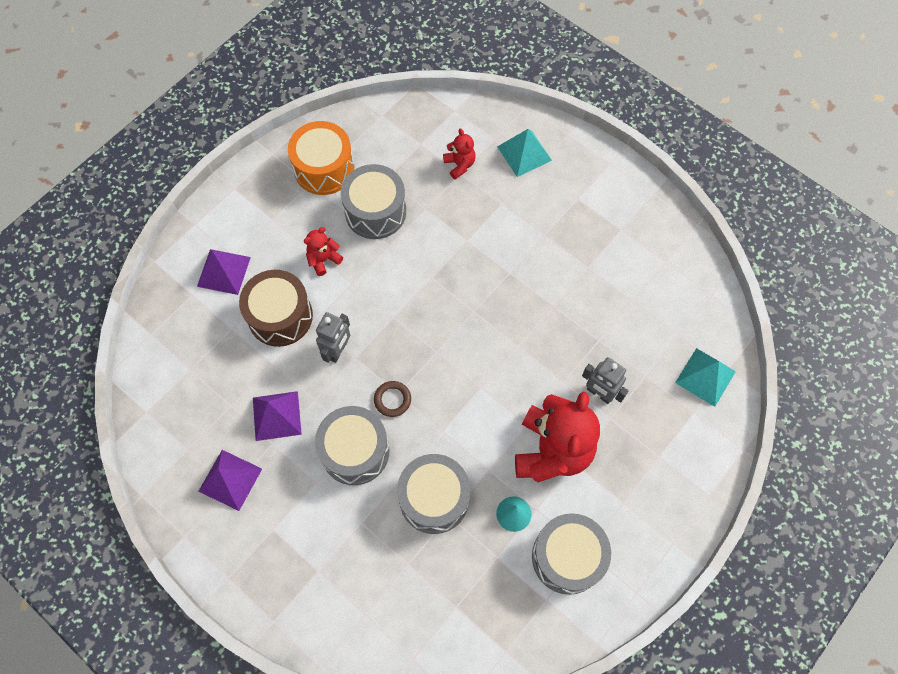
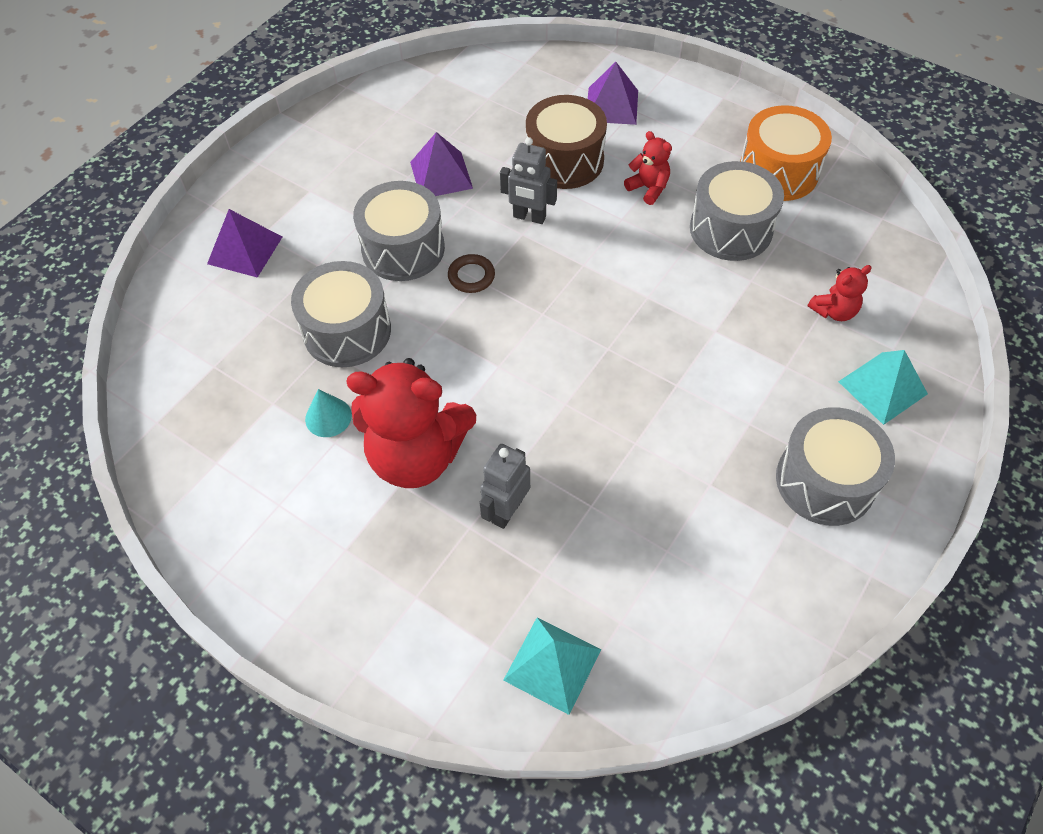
camera: 85 degrees right, 10 degrees down
(230, 480) = (364, 148): purple pyramid -> purple pyramid (245, 250)
(567, 557) = (270, 483): grey drum -> grey drum (825, 481)

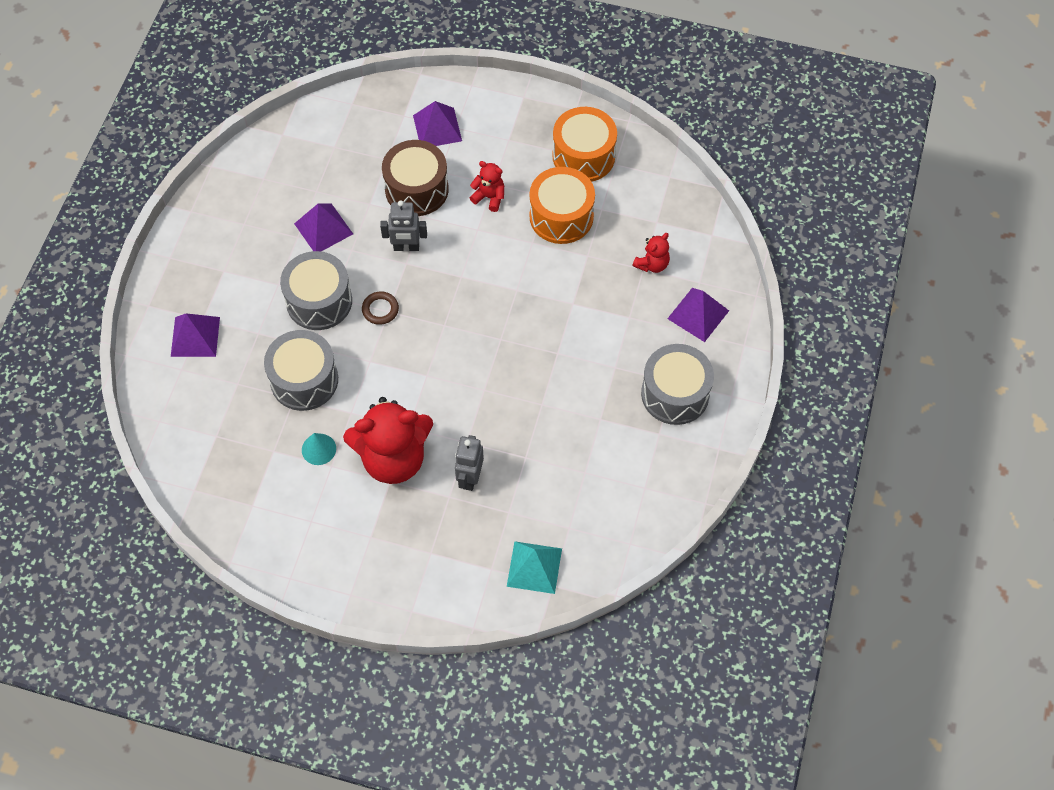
camera: 20 degrees left, 5 degrees up
(731, 229) = (561, 216): grey drum -> orange drum
(882, 387) = (698, 314): turquoise pyramid -> purple pyramid

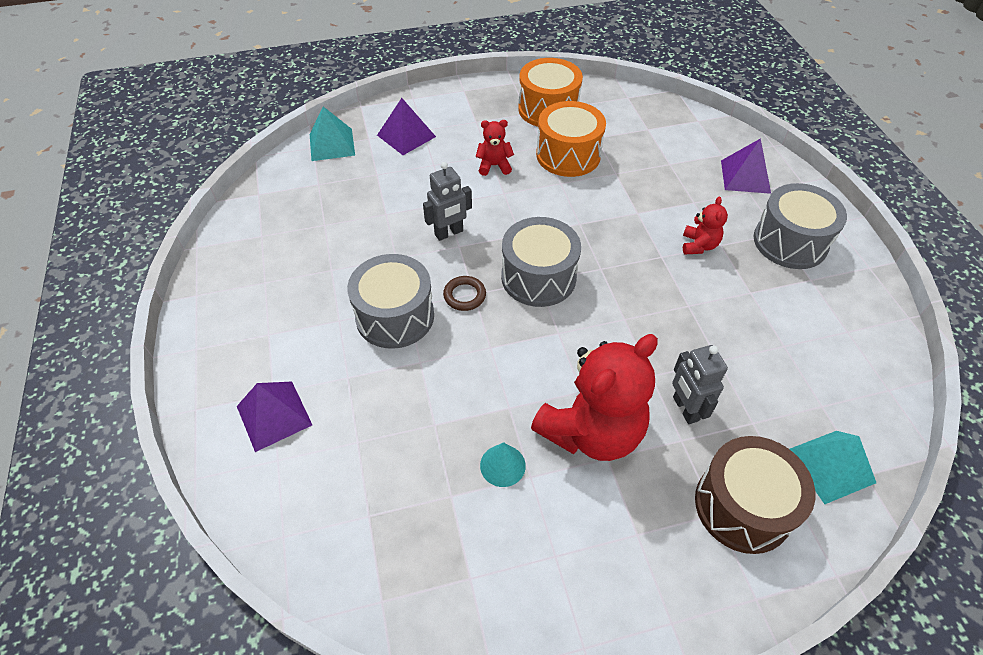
camera: 30 degrees left, 10 degrees down
(304, 380) = (433, 400): grey drum -> grey drum (538, 277)
(323, 228) = (354, 251): purple pyramid -> none
(369, 108) = (332, 144): none -> turquoise pyramid
(416, 189) = (423, 185): brown drum -> brown drum (743, 506)
(652, 264) = (673, 158): red teddy bear -> red teddy bear (699, 245)

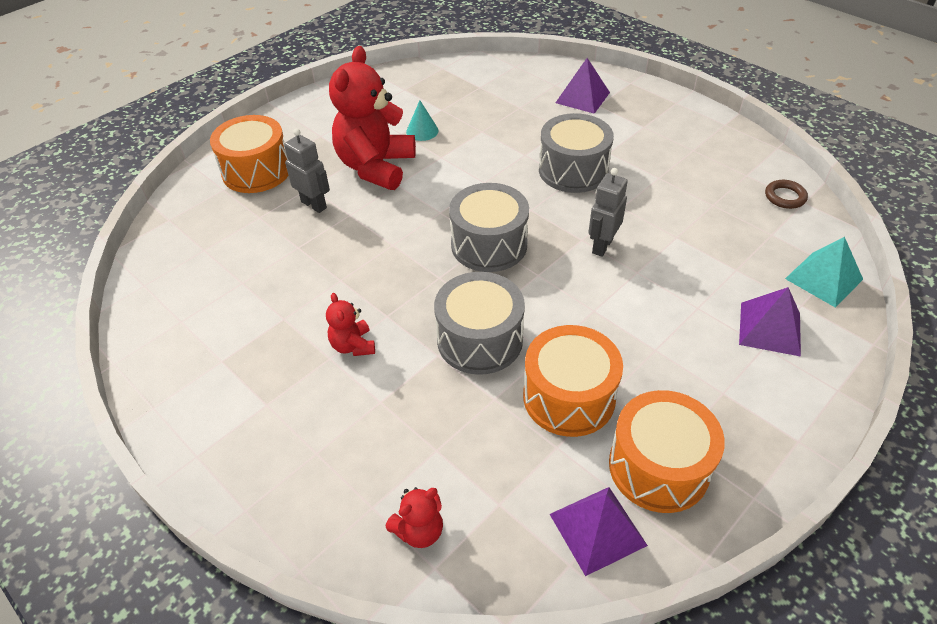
camera: 150 degrees right, 5 degrees down
(464, 295) = (536, 205): brown ring -> brown ring (785, 197)
(494, 166) = (636, 338): red teddy bear -> red teddy bear (419, 530)
(743, 506) = (256, 171): brown drum -> orange drum
(745, 176) = (328, 479): purple pyramid -> purple pyramid (598, 529)
(790, 242) = (250, 398): grey drum -> grey drum (480, 340)
(830, 466) = (195, 214): turquoise pyramid -> none

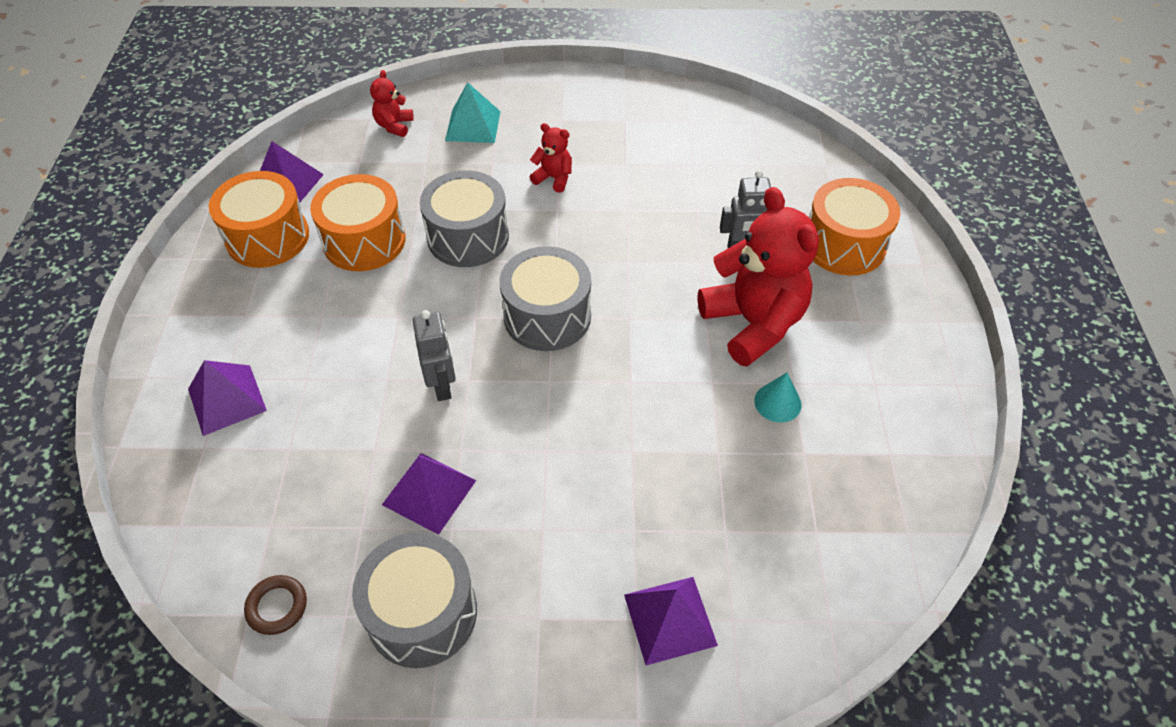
camera: 135 degrees right, 5 degrees up
(573, 170) = (557, 466): grey drum -> grey drum (422, 613)
(658, 198) = (429, 492): none -> purple pyramid
(823, 278) = (189, 498): turquoise pyramid -> turquoise pyramid (473, 126)

